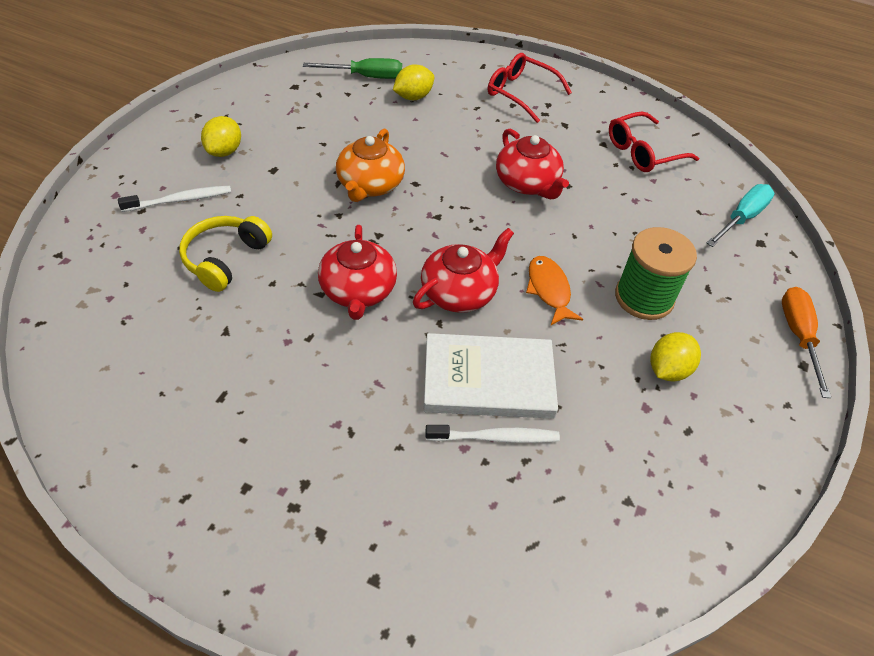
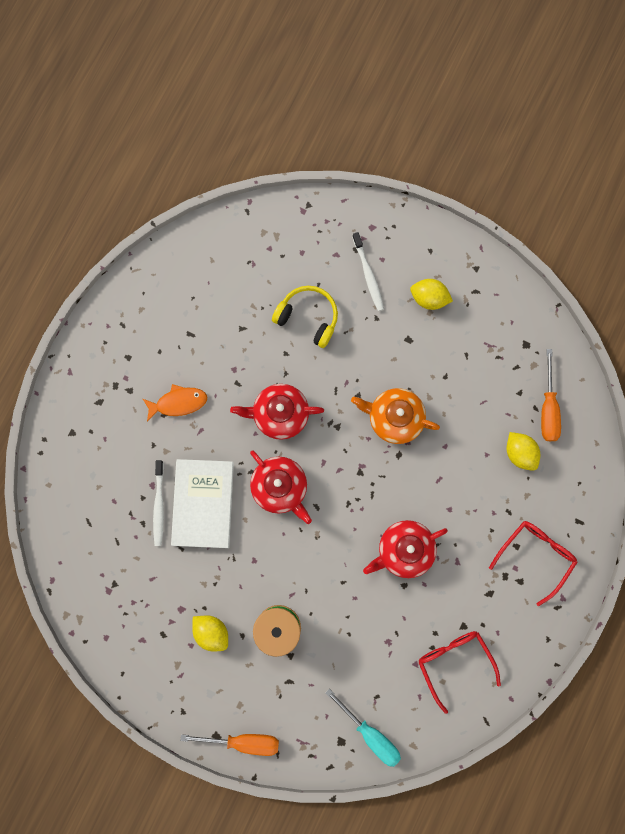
camera: 95 degrees right, 30 degrees up
(365, 76) = (548, 408): green screwdriver -> orange screwdriver
(549, 290) = (284, 554): orange fish -> orange fish (178, 402)

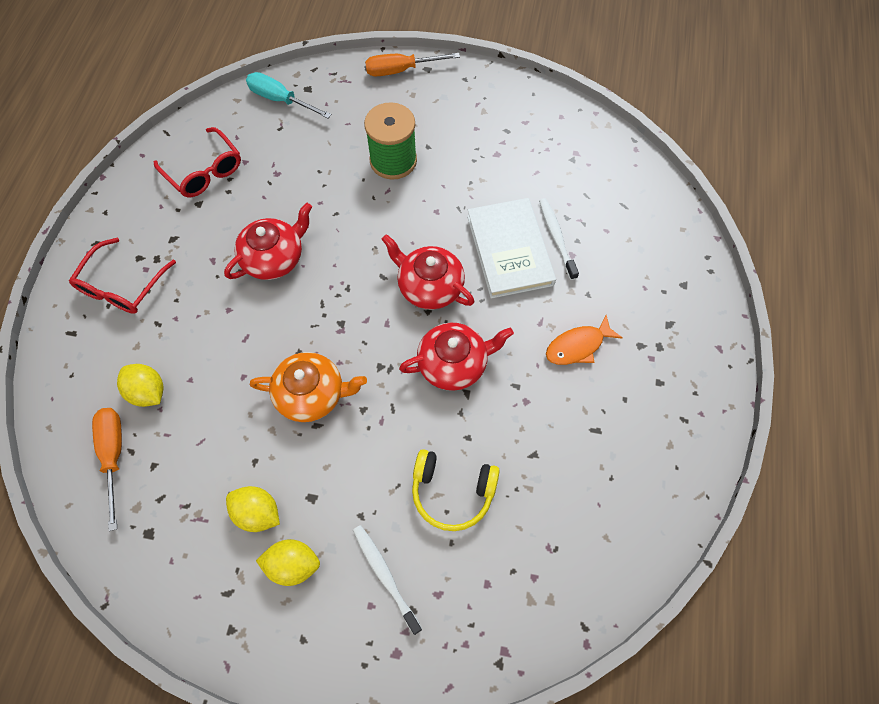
camera: 165 degrees right, 15 degrees down
(212, 631) = (459, 143): yellow lemon -> yellow lemon (257, 512)

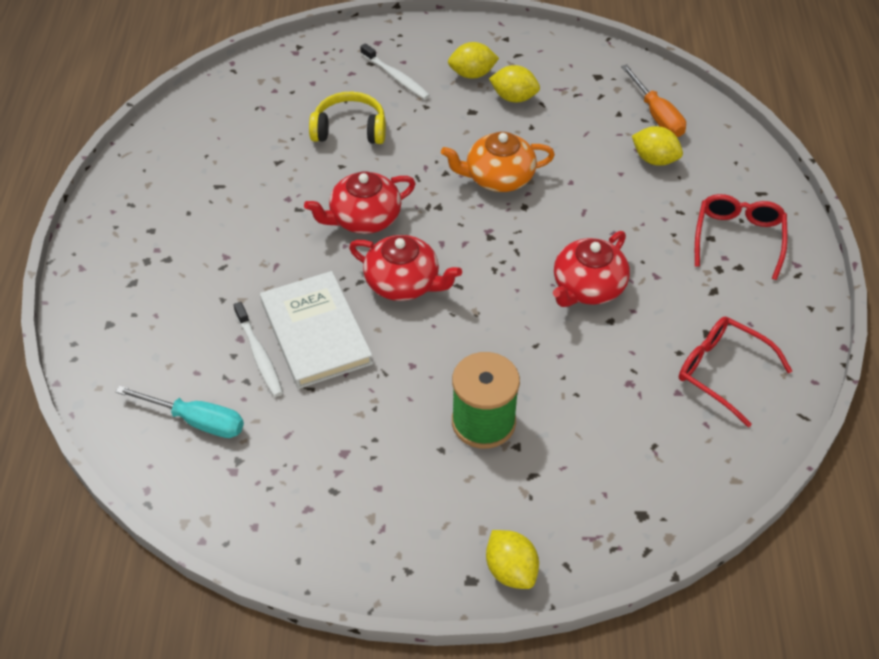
camera: 170 degrees right, 15 degrees down
(280, 100) = (672, 489): turquoise screwdriver -> turquoise screwdriver (196, 421)
(401, 70) = (511, 570): orange screwdriver -> yellow lemon
(577, 346) = (235, 249): orange fish -> none

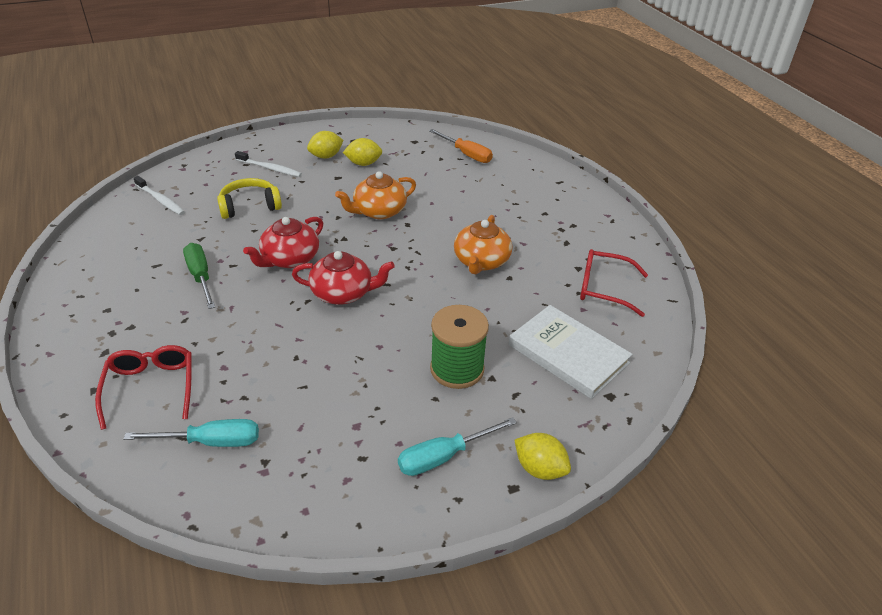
camera: 25 degrees left, 10 degrees down
(259, 215) = (200, 277): none -> green screwdriver
(259, 355) = (246, 374): white toothbrush -> white toothbrush (160, 200)
(316, 333) = (288, 345): white book -> white book (568, 354)
(417, 520) = (444, 456): none -> turquoise screwdriver
(588, 287) = (481, 261): red teapot -> orange teapot
(654, 159) = (480, 178): yellow lemon -> none
(738, 238) = (562, 209): red glasses -> red glasses (151, 388)

